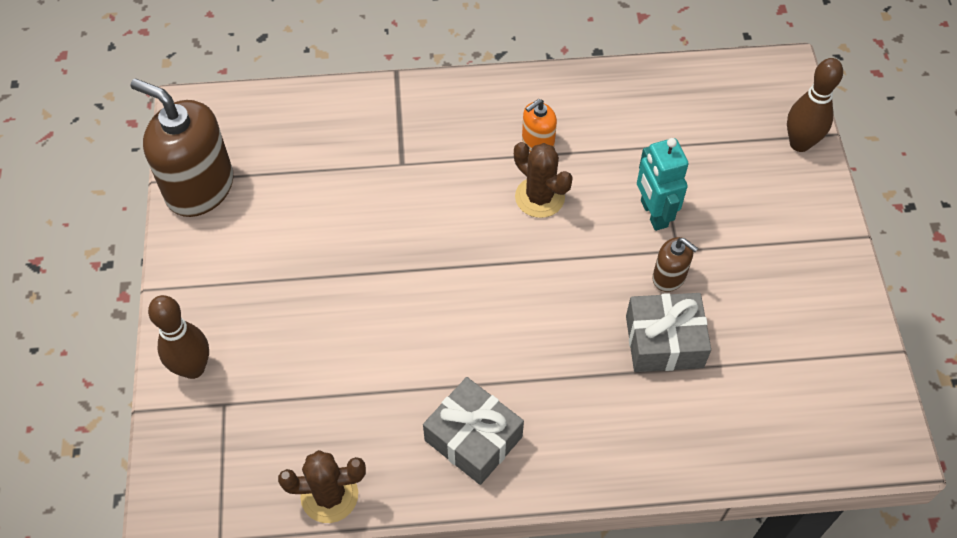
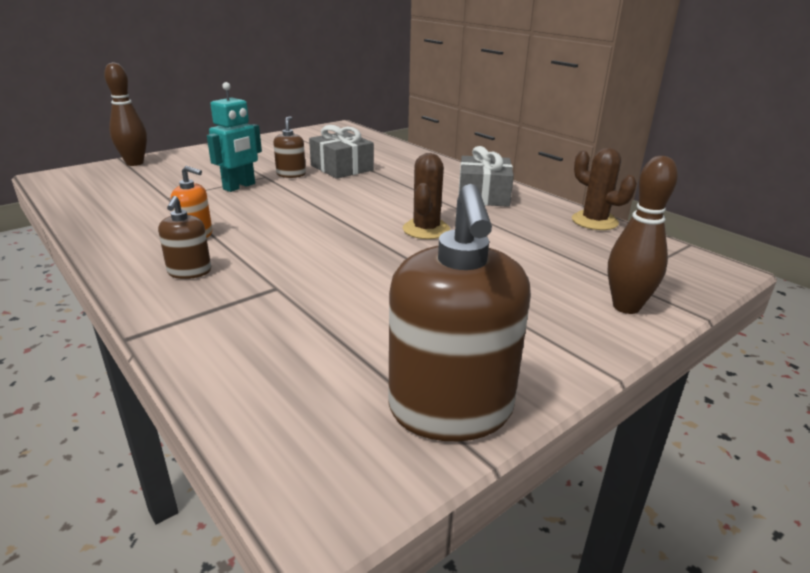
camera: 125 degrees left, 30 degrees down
(467, 121) = (189, 272): none -> brown soap dispenser
(539, 197) = (259, 221): brown cactus -> brown cactus (426, 229)

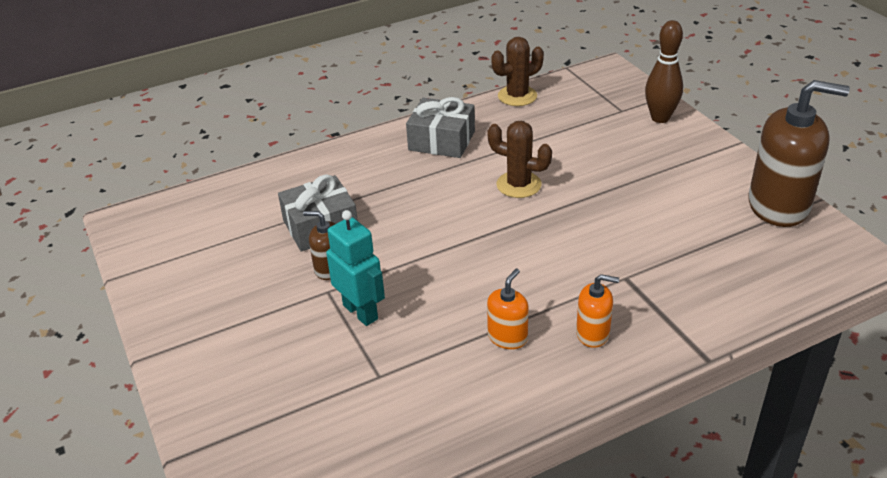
camera: 75 degrees left, 10 degrees up
(134, 163) = (213, 433): brown bowling pin -> none
(189, 272) = (593, 334): brown soap dispenser -> orange soap dispenser

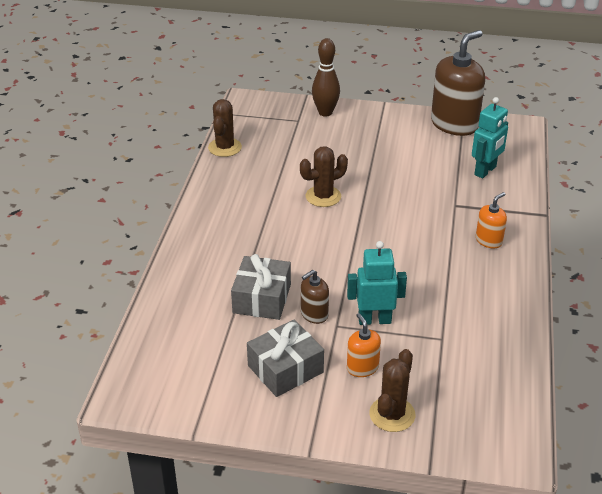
camera: 55 degrees left, 0 degrees up
(226, 394) = (392, 414): none -> brown cactus
(441, 141) = (232, 202): grey gift -> grey gift (285, 369)
(507, 337) = (460, 272): orange soap dispenser -> orange soap dispenser (362, 368)
(723, 270) = (485, 171): none -> turquoise robot

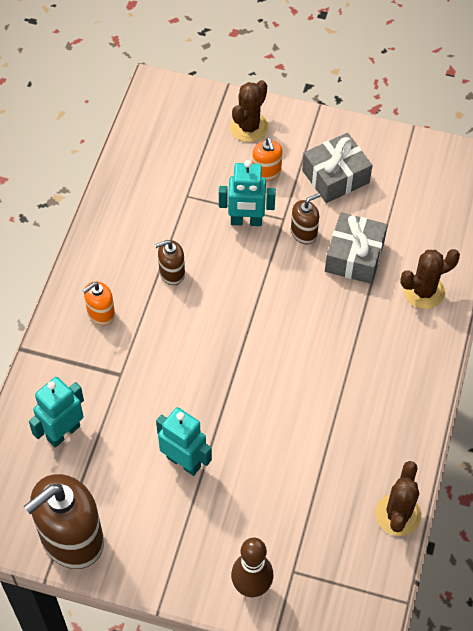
camera: 175 degrees left, 20 degrees up
(323, 196) = (275, 403): brown cactus -> brown cactus (423, 291)
(387, 162) = (184, 462): none -> turquoise robot
(435, 273) = (172, 273): none -> brown soap dispenser

